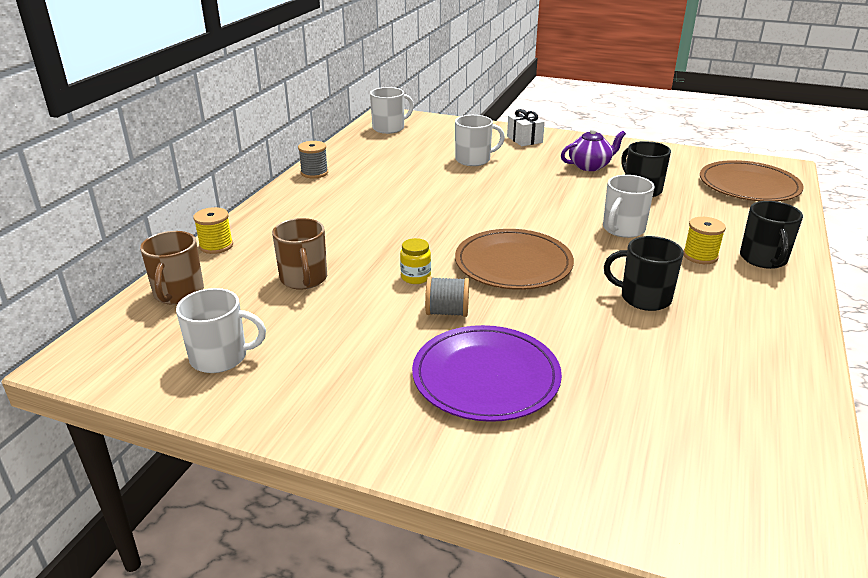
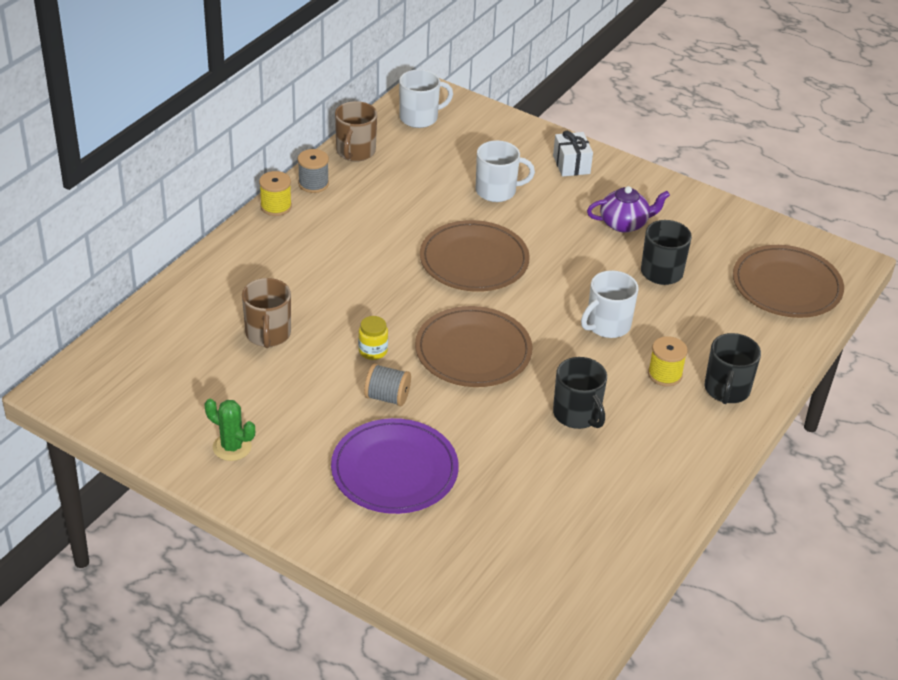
camera: 10 degrees right, 10 degrees up
(178, 293) = (151, 331): brown mug -> brown mug (355, 152)
(216, 246) = (193, 276): yellow spool -> yellow spool (276, 206)
(220, 357) = (179, 409): white mug -> none
(291, 385) = (232, 447): none -> green cactus
(478, 202) = (474, 260): none -> brown plate
(644, 298) = (577, 414): black mug -> black mug turned 150 degrees counterclockwise

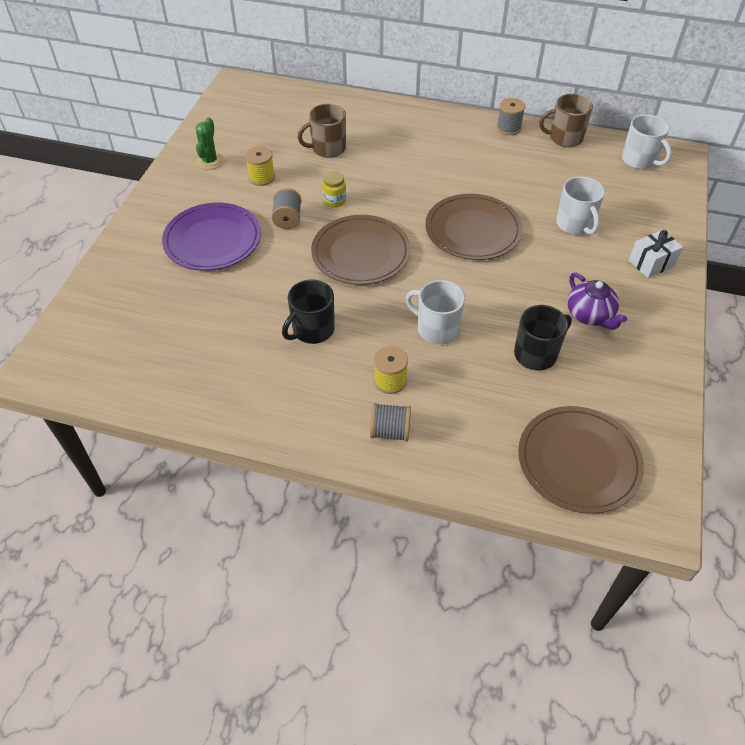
camera: 75 degrees right, 10 degrees up
(276, 206) = (469, 118): yellow spool -> yellow spool (261, 177)
(726, 390) = (390, 431): black mug -> grey spool

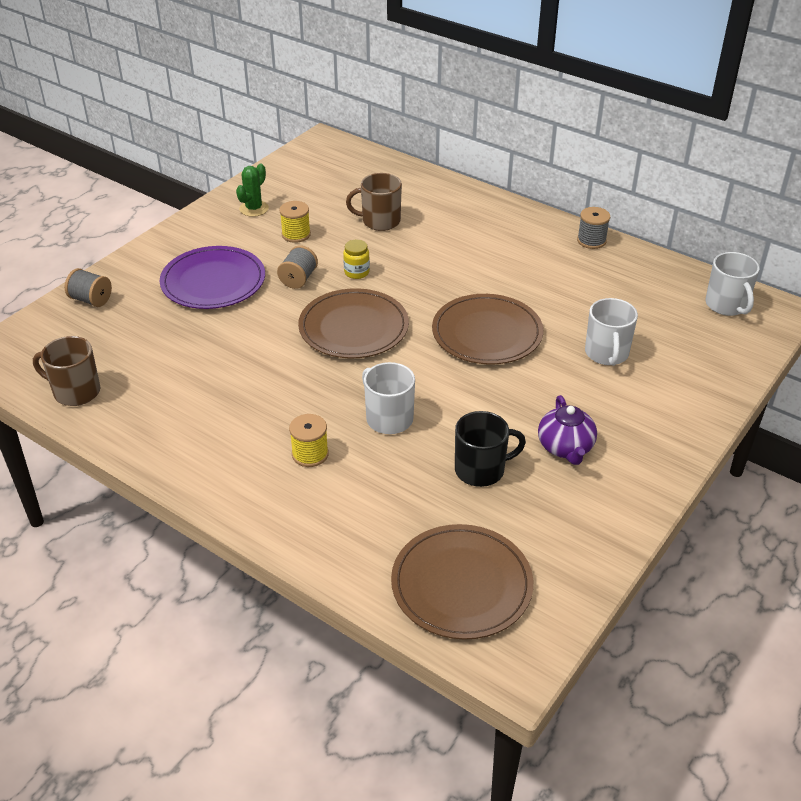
camera: 20 degrees right, 10 degrees down
(312, 330) = (261, 387): black mug -> none
(390, 431) = (281, 500): grey spool -> grey spool (91, 300)
(564, 138) = (650, 264): brown mug -> brown mug (75, 391)
(651, 263) = (672, 413): white gift -> none

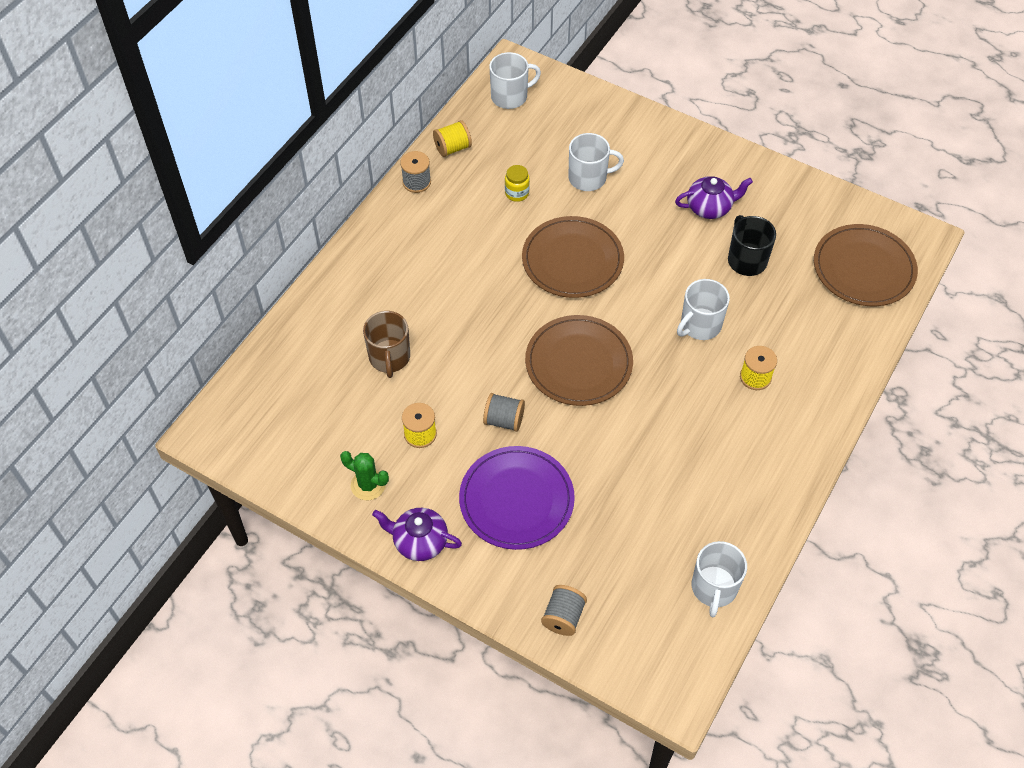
camera: 95 degrees left, 15 degrees up
(75, 391) = (714, 588): brown mug -> white mug
(192, 231) = (419, 541): none -> purple teapot
(356, 272) = (487, 370): yellow jar -> yellow jar (517, 193)
(641, 264) = (452, 148): none -> yellow spool

